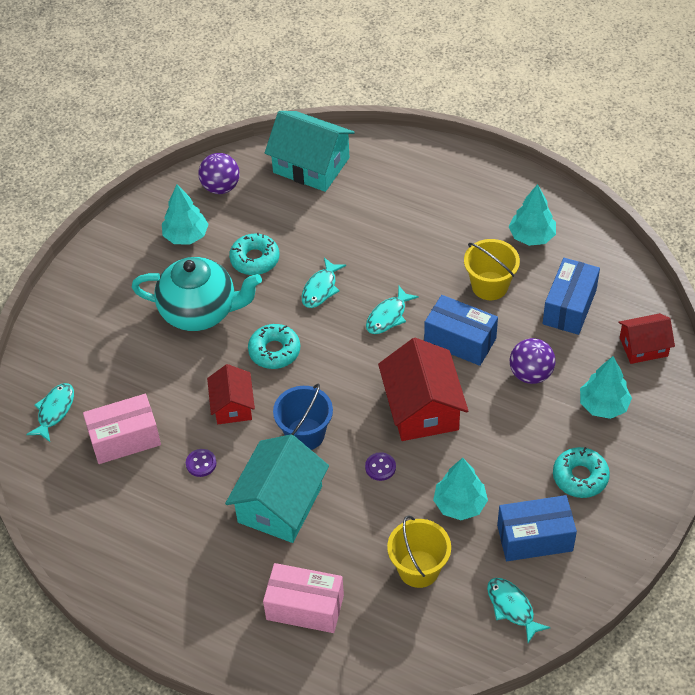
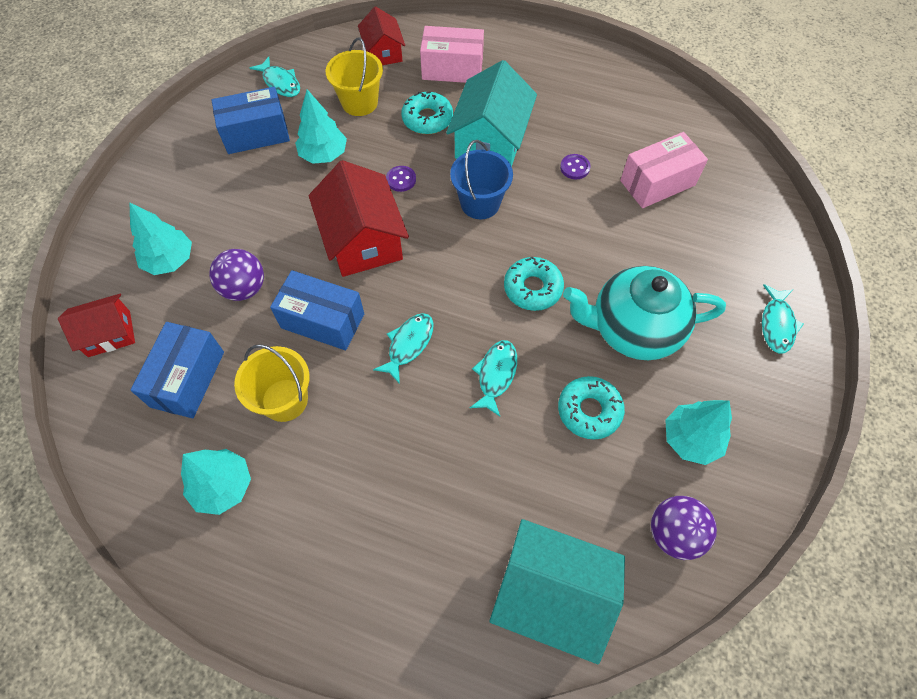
camera: 170 degrees right, 10 degrees up
(54, 411) = (740, 203): turquoise fish -> turquoise fish (777, 324)
(232, 405) = (561, 224): red house -> red house (383, 52)
(580, 477) = (206, 188): turquoise donut -> turquoise donut (427, 119)

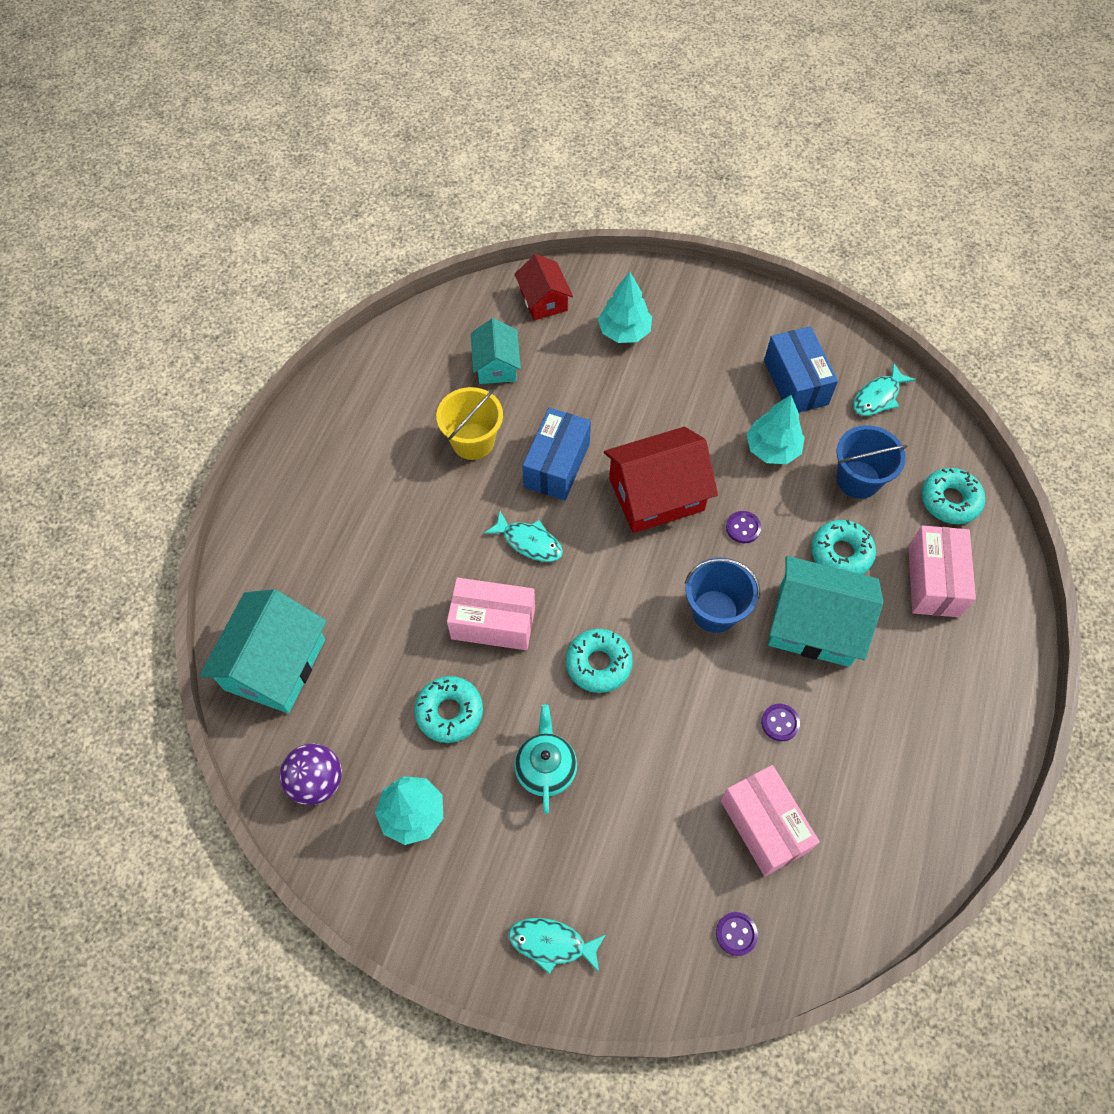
camera: 90 degrees right, 0 degrees up
(188, 379) = (496, 365): blue box -> turquoise house
(223, 486) = (395, 404): turquoise tree -> none
(244, 288) = (593, 396): purple ball -> none
(359, 102) = (858, 479): yellow bucket -> blue bucket
(383, 52) = (950, 500): red house -> turquoise donut
(496, 375) = (493, 623): turquoise fish -> pink box
(633, 329) = (545, 768): turquoise teapot -> turquoise teapot, size x0.58
(740, 204) = (736, 934): none -> purple button

